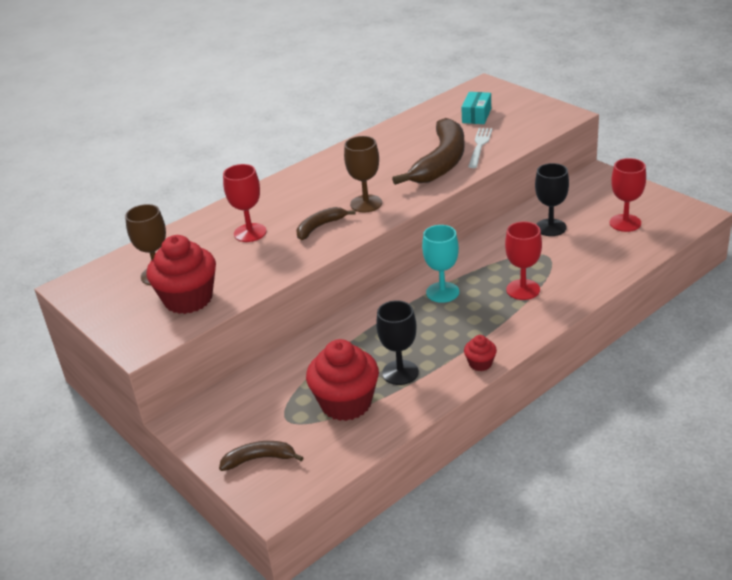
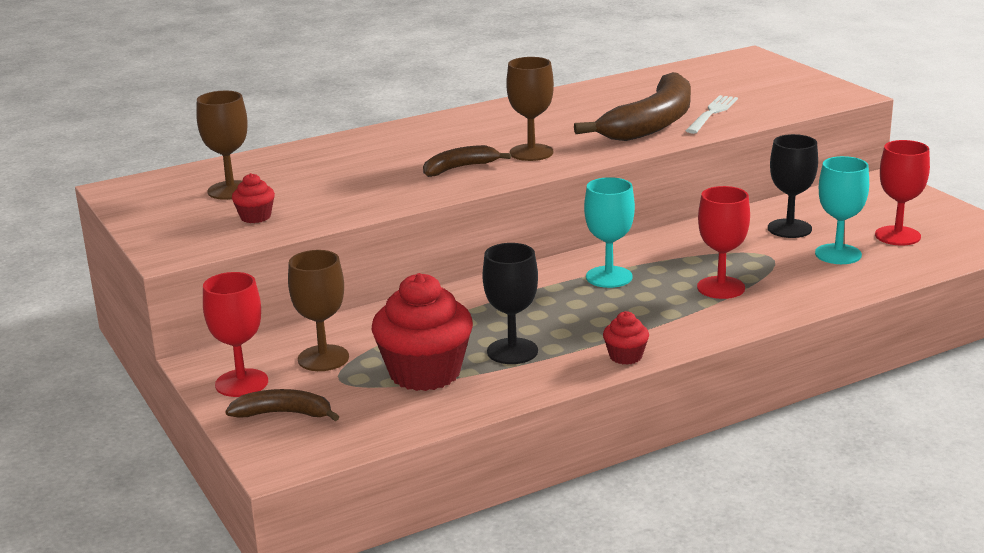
camera: 10 degrees right, 10 degrees down
(188, 299) = (255, 217): red cupcake -> red cupcake, size x0.46
(250, 233) = (367, 164): red goblet -> red goblet (241, 383)
(267, 402) = (323, 358): none -> brown goblet
(476, 115) = (723, 84): turquoise box -> none
(591, 246) = (838, 254): none -> turquoise goblet

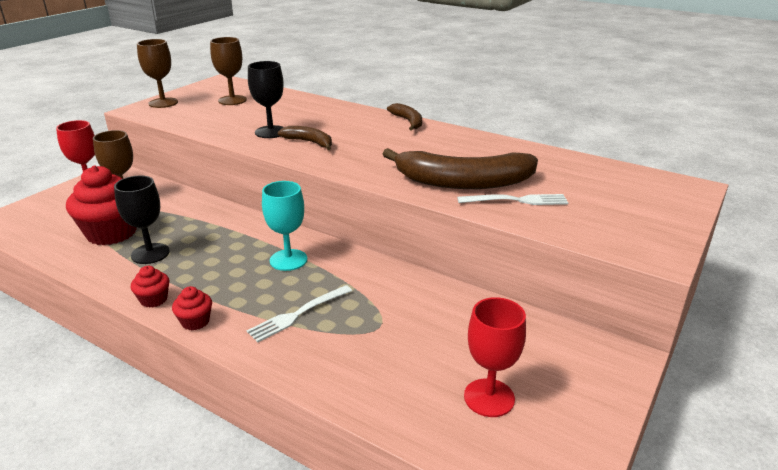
camera: 60 degrees right, 5 degrees up
(255, 217) = (196, 114): red cupcake -> red cupcake (195, 321)
(283, 414) = (53, 207): brown banana -> brown banana (408, 121)
(531, 152) = (357, 156): brown goblet -> brown goblet (163, 103)
(721, 288) = (297, 315): red goblet -> white fork
(789, 229) = (448, 323): black goblet -> black goblet (271, 132)
(838, 254) = (412, 366): turquoise goblet -> none

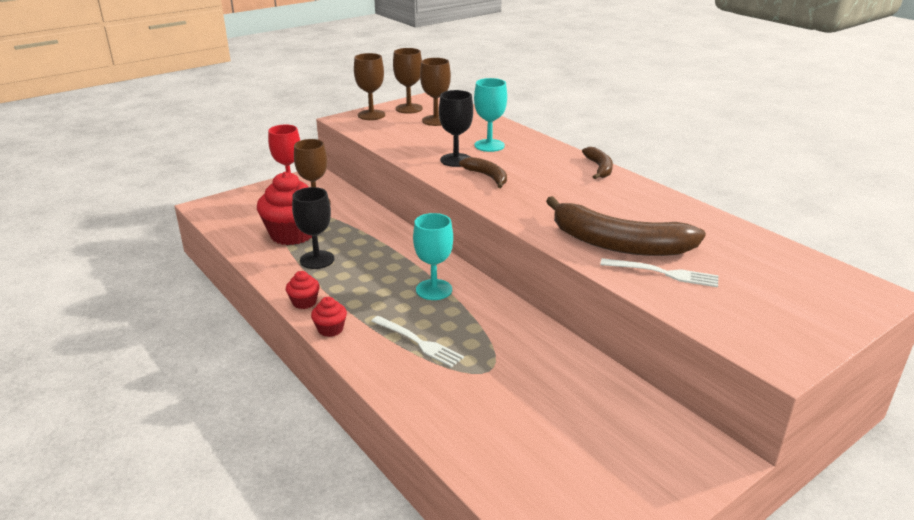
camera: 20 degrees right, 0 degrees up
(199, 93) = (409, 108): none -> brown goblet
(296, 115) = (489, 145): none -> turquoise goblet
(297, 315) = (419, 343): white fork -> white fork turned 120 degrees counterclockwise
(489, 398) = (559, 460): red goblet -> none

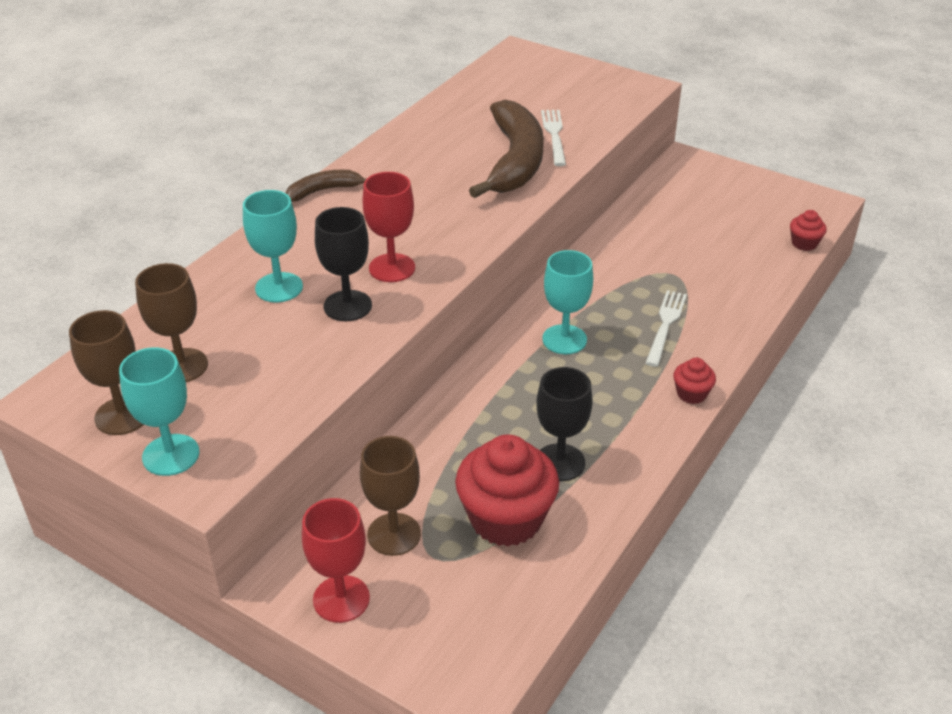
camera: 110 degrees left, 10 degrees up
(304, 302) = (659, 435): red cupcake -> red cupcake (804, 243)
(371, 115) = (171, 455): brown goblet -> turquoise goblet
(487, 176) = (392, 268): brown banana -> red goblet

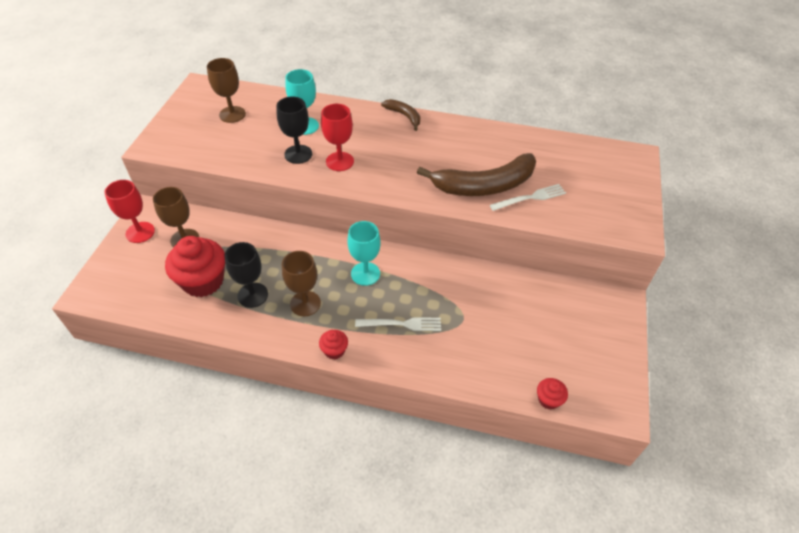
camera: 70 degrees right, 10 degrees up
(122, 416) = (193, 109): brown goblet -> brown goblet (305, 303)
(171, 455) = (169, 131): turquoise goblet -> none

